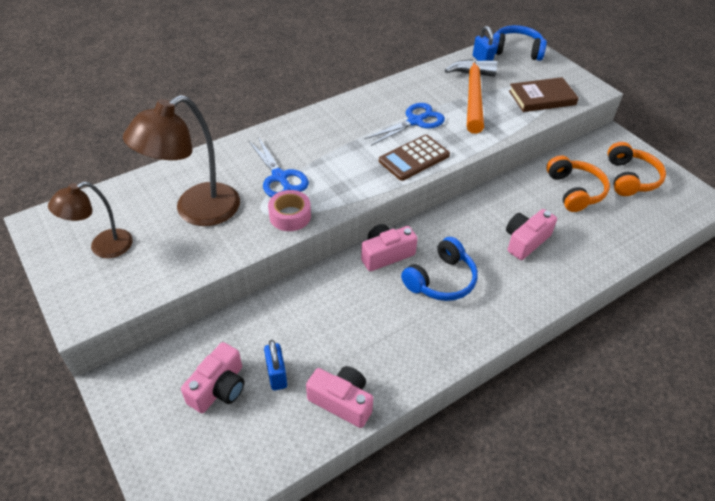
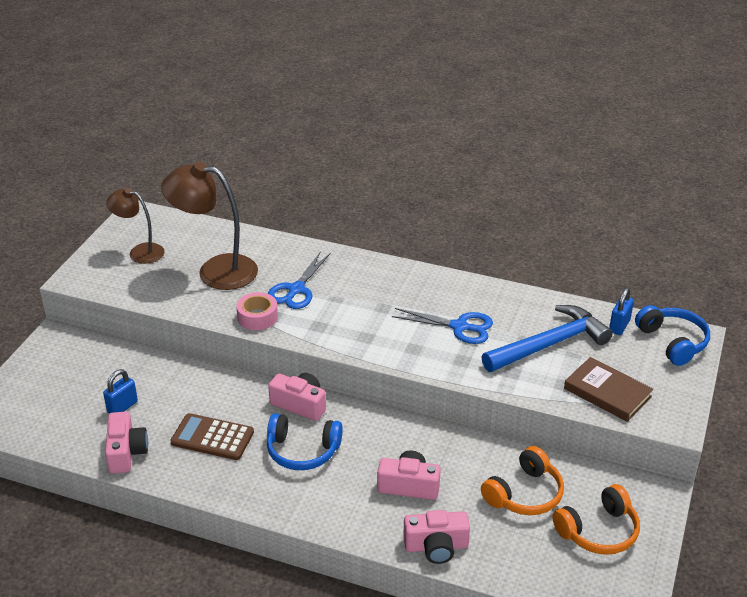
camera: 55 degrees right, 10 degrees down
(219, 388) = (89, 385): pink camera -> pink camera (436, 546)
(414, 158) = (405, 349): brown calculator -> brown calculator (212, 437)
(473, 95) = (549, 344): orange hammer -> blue hammer

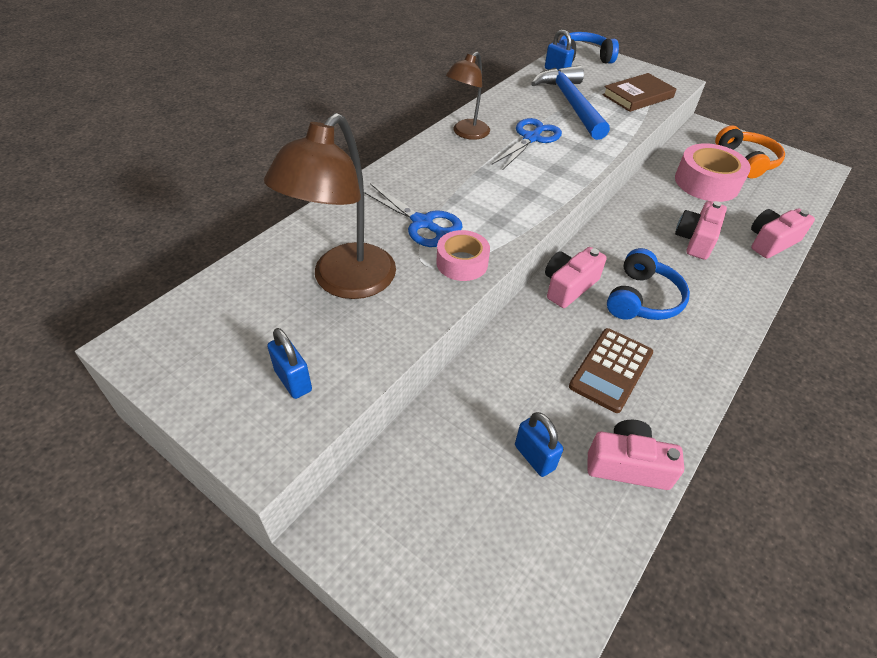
camera: 75 degrees left, 10 degrees up
(125, 274) = (293, 380): none -> blue padlock
(140, 252) = (245, 355): brown lamp -> brown lamp (466, 133)
(436, 546) = (771, 242): pink camera -> pink camera turned 135 degrees counterclockwise
(524, 494) = (706, 182): orange headphones -> pink tape

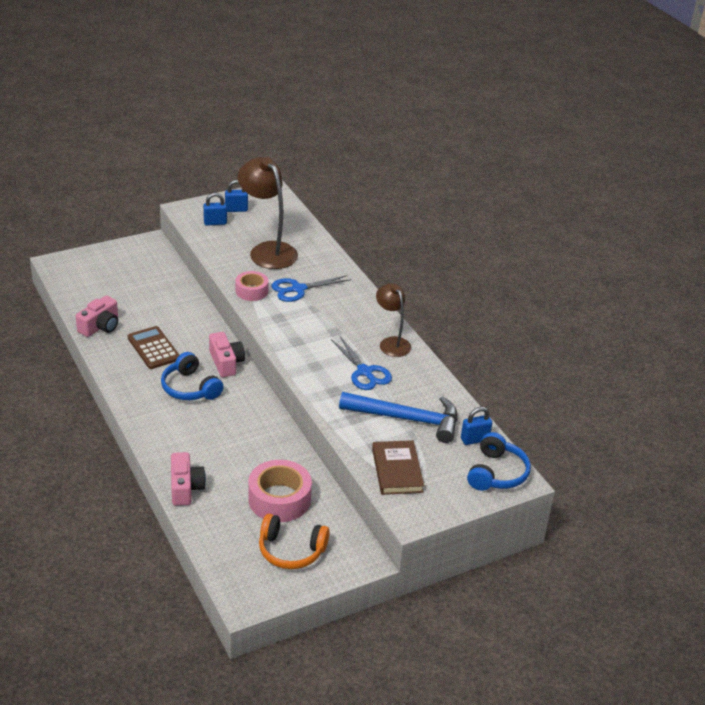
camera: 115 degrees right, 10 degrees down
(534, 457) = (131, 302): blue padlock -> blue padlock (236, 209)
(696, 240) = (220, 447): pink camera -> none

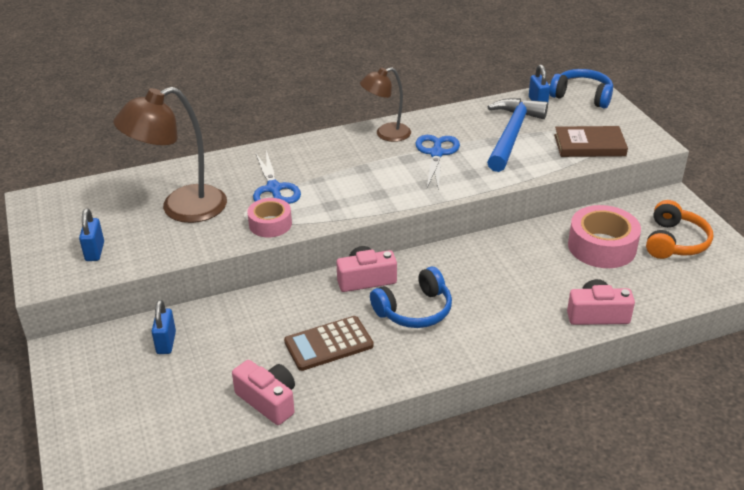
camera: 80 degrees left, 0 degrees up
(236, 209) = (68, 232): blue padlock -> blue padlock (166, 343)
(364, 372) = (436, 153): blue scissors -> blue scissors turned 60 degrees counterclockwise

